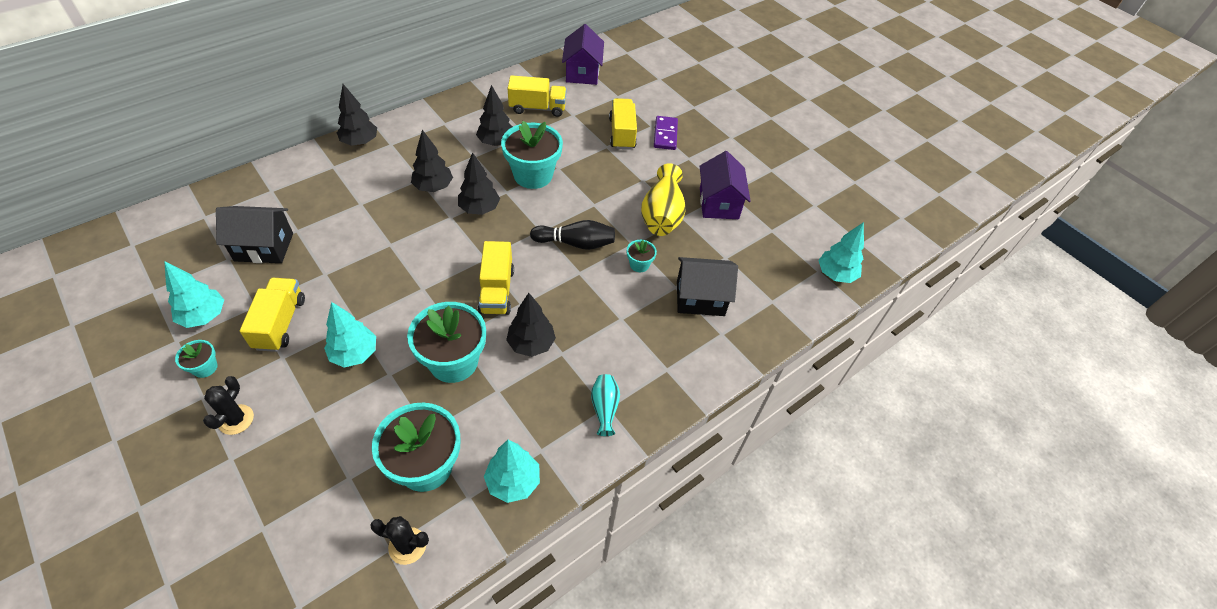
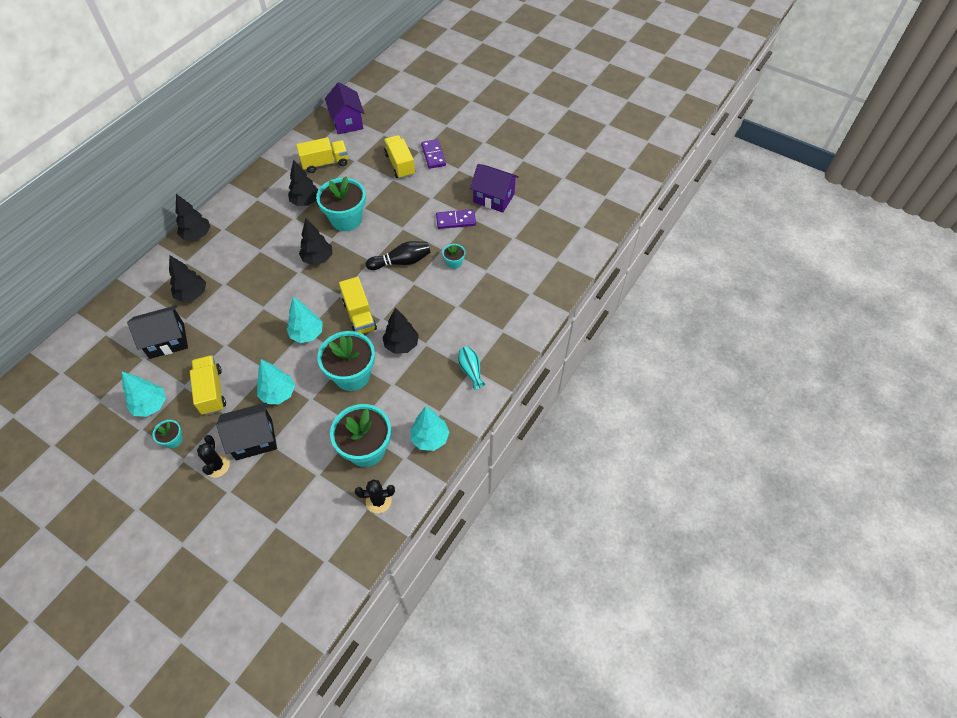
camera: 15 degrees left, 5 degrees up
(433, 187) = (274, 253): black tree -> black tree (192, 294)
(662, 215) = (456, 220): yellow vase -> purple domino
(700, 298) = (506, 273): black house -> black house (254, 439)
(719, 203) = (494, 198): purple house -> purple house turned 45 degrees counterclockwise
(835, 274) = (594, 225): turquoise tree -> turquoise tree (307, 334)

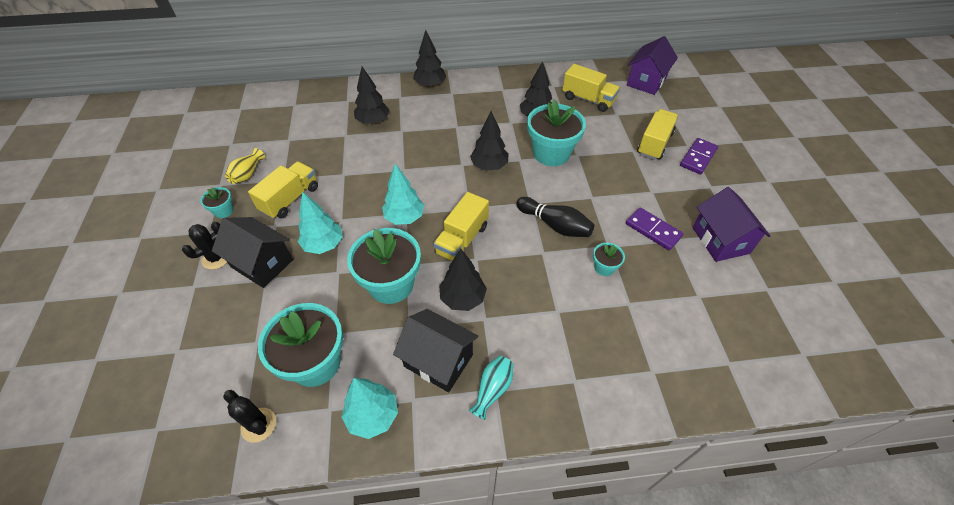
camera: 50 degrees right, 5 degrees down
(151, 405) = (247, 174): turquoise tree -> yellow vase
(167, 341) = (316, 139): black house -> black house (438, 360)

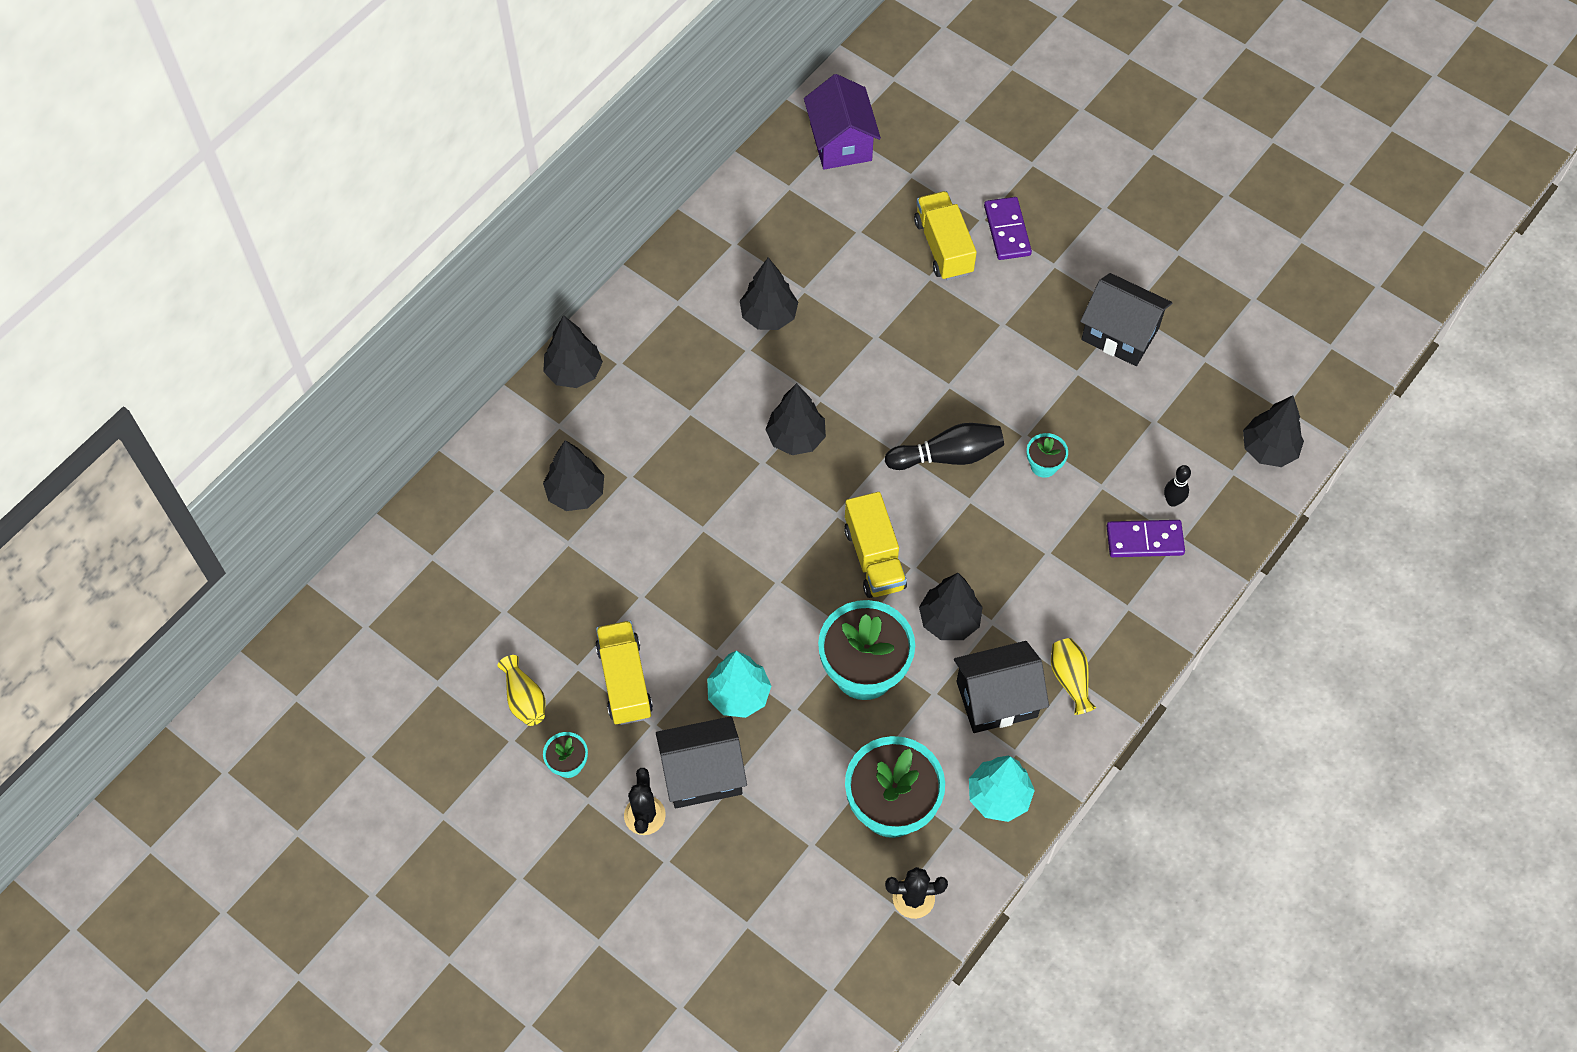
camera: 45 degrees left, 10 degrees up
(404, 217) = (783, 586): turquoise tree -> none
(492, 389) = (1070, 679): turquoise vase -> yellow vase
(551, 153) = (845, 359): turquoise flower pot -> none
(588, 99) = (801, 233): yellow truck -> none
(653, 230) = (1048, 377): purple domino -> purple domino (1144, 540)
(668, 346) = (1172, 501): none -> black bowling pin
(720, 240) = (1120, 334): purple house -> black house
(769, 370) = (1268, 450): none -> black tree

